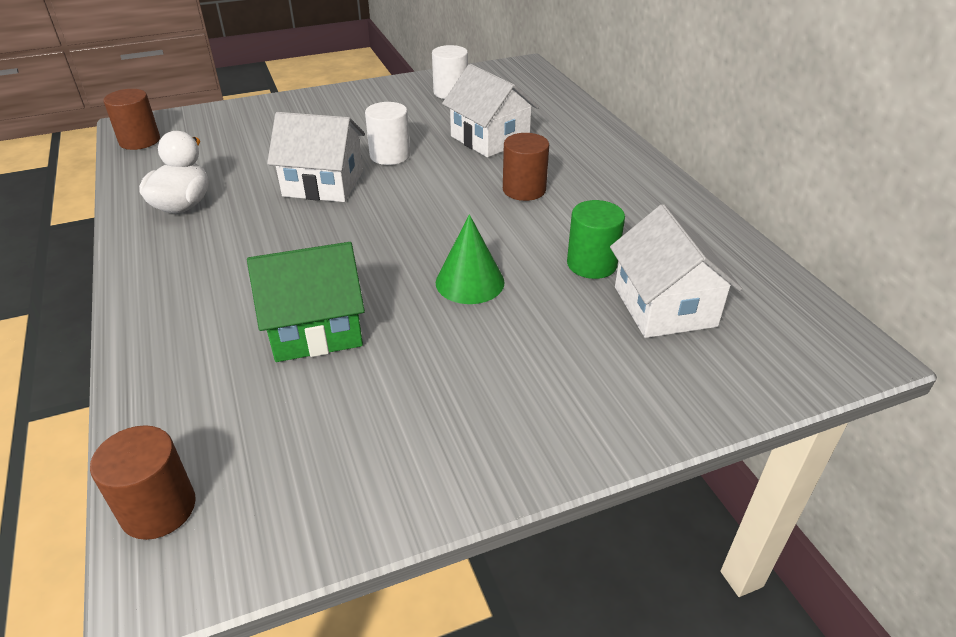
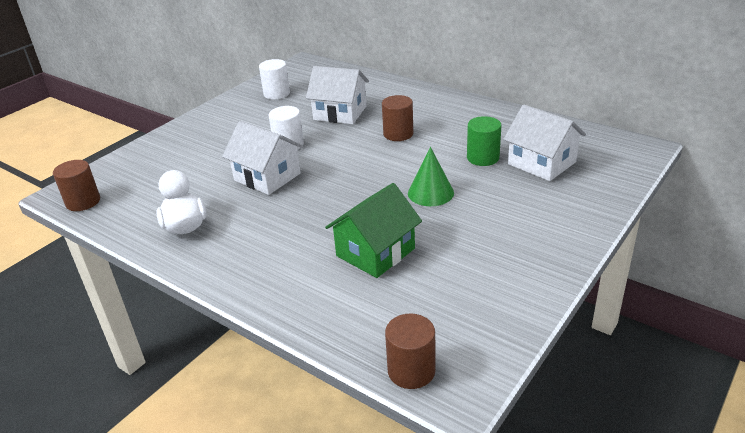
camera: 30 degrees left, 5 degrees down
(323, 184) = (267, 177): white house -> white house turned 60 degrees clockwise

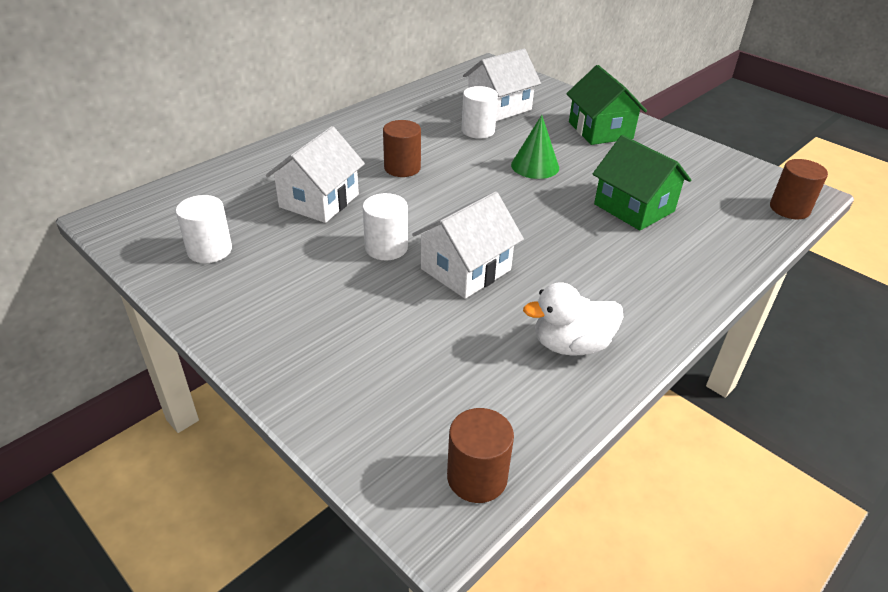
camera: 85 degrees left, 5 degrees up
(483, 158) = (478, 131): green cylinder -> white cylinder
(530, 227) = (600, 130): none -> green house

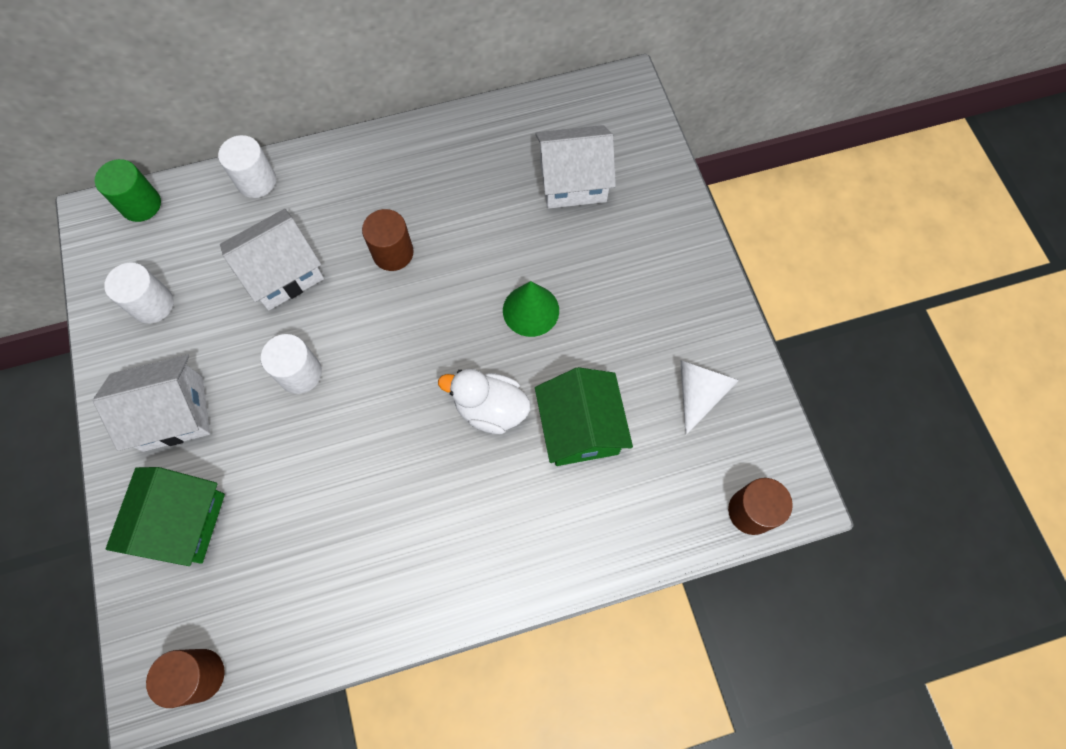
camera: 30 degrees right, 30 degrees up
(152, 200) = (141, 204): none -> green cylinder
(465, 269) = (349, 439): white house -> white house (173, 413)
(478, 131) = (516, 218): white cylinder -> white cylinder (256, 181)
(571, 345) = (370, 581): white duck -> white duck (490, 409)
(600, 130) = (655, 276): green house -> green house (182, 522)
(689, 169) = (699, 392): none -> white cone

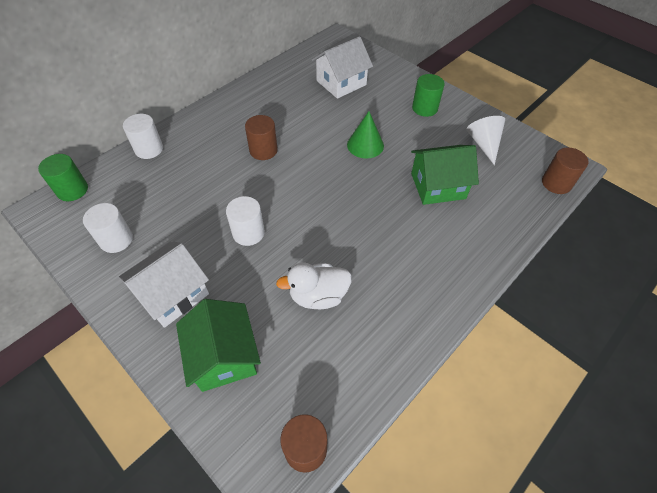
camera: 30 degrees left, 15 degrees down
(283, 272) = (199, 186): white house -> none
(490, 409) = (381, 199): white duck -> white duck (318, 296)
(580, 428) = (438, 186): green house -> green house turned 60 degrees counterclockwise
(661, 286) = (424, 108): none -> green cylinder

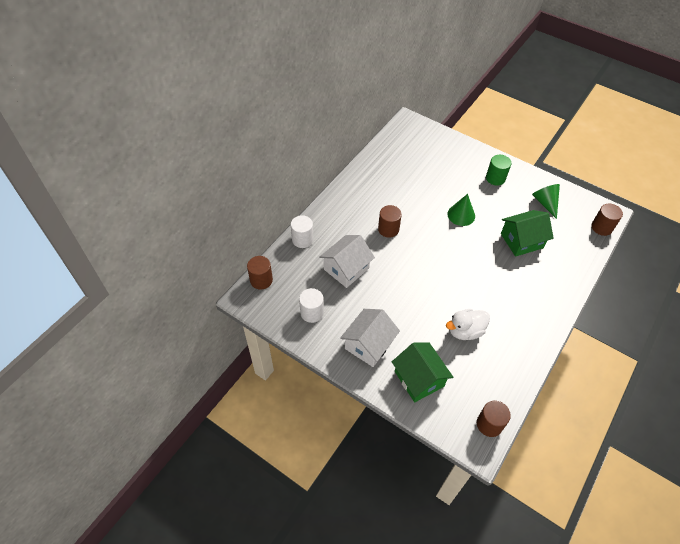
camera: 10 degrees left, 0 degrees up
(72, 190) = (261, 280): green cylinder -> brown cylinder
(248, 233) = (402, 294): white cylinder -> none
(341, 83) = (426, 163): white house -> white house (346, 269)
(483, 144) = (545, 203): white cone -> green cone

